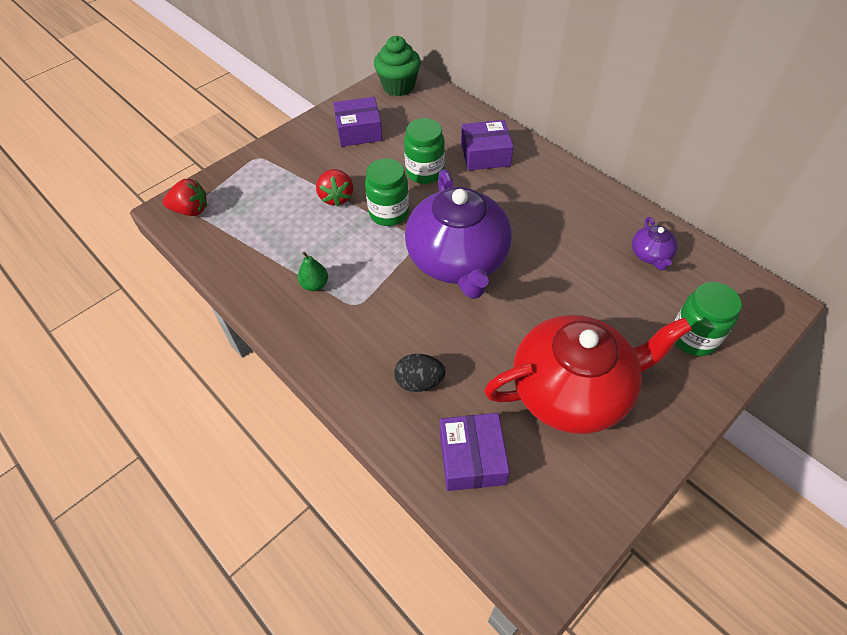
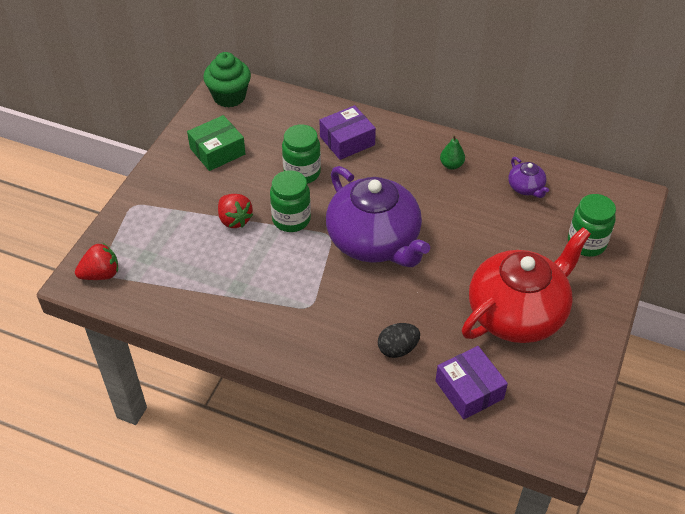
camera: 25 degrees left, 5 degrees down
(315, 285) = (263, 302): green pear -> green pear (451, 165)
(359, 131) = (217, 151): purple box -> green box

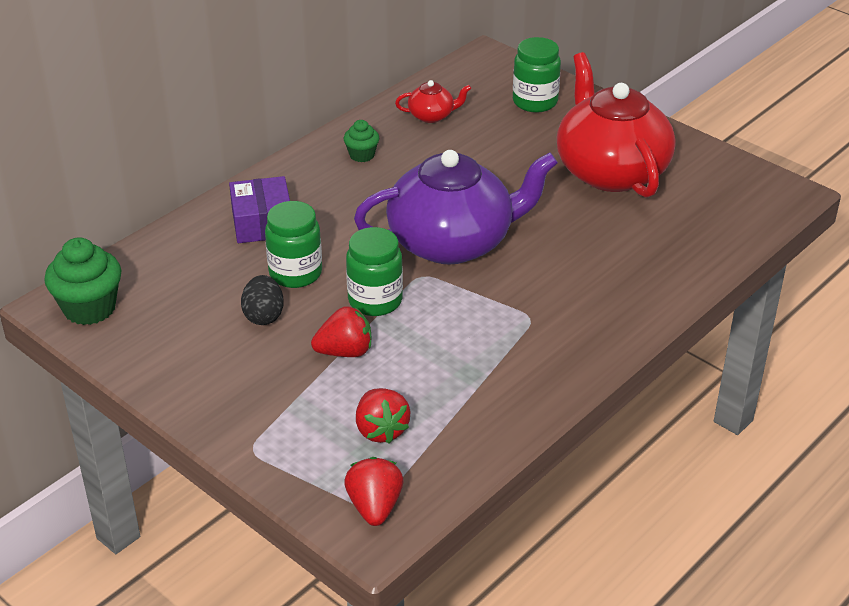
camera: 70 degrees left, 10 degrees down
(168, 258) = (381, 430): none -> red strawberry
(217, 151) = (198, 342): green box -> none
(397, 349) = (625, 264): black egg -> black egg (263, 316)
(451, 165) = (362, 155): green pear -> green cupcake
(469, 390) = (699, 229): purple box -> none
(526, 188) = (432, 116): purple teapot -> red teapot

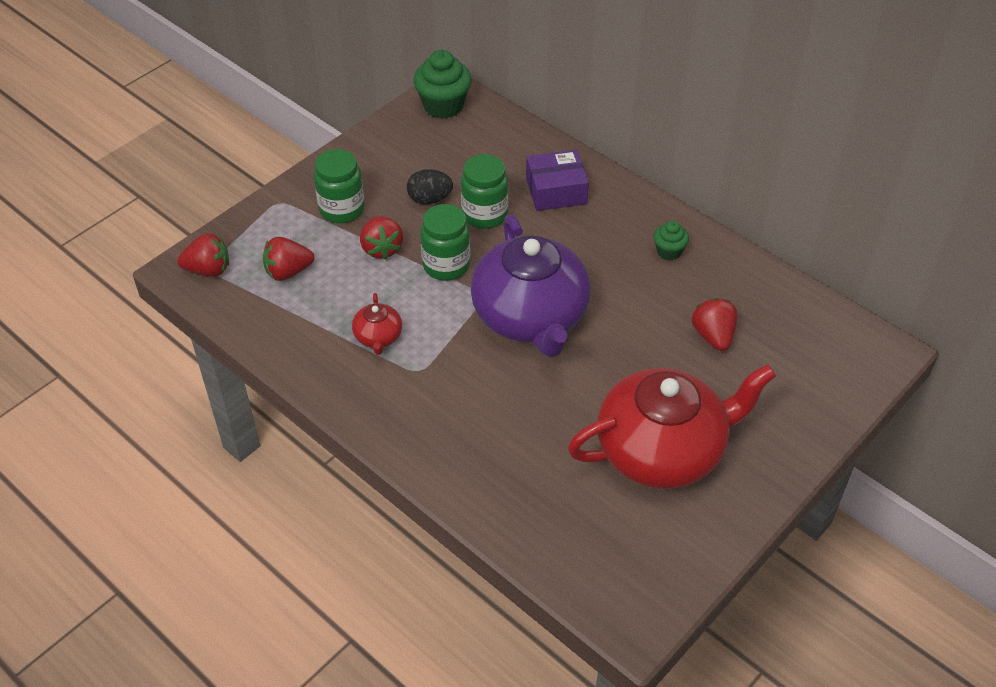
camera: 90 degrees right, 10 degrees up
(432, 116) = (749, 303): red teapot -> red teapot (378, 337)
(473, 137) = (713, 336): none -> red strawberry
(535, 102) = (793, 391): green jar -> green jar (342, 209)

